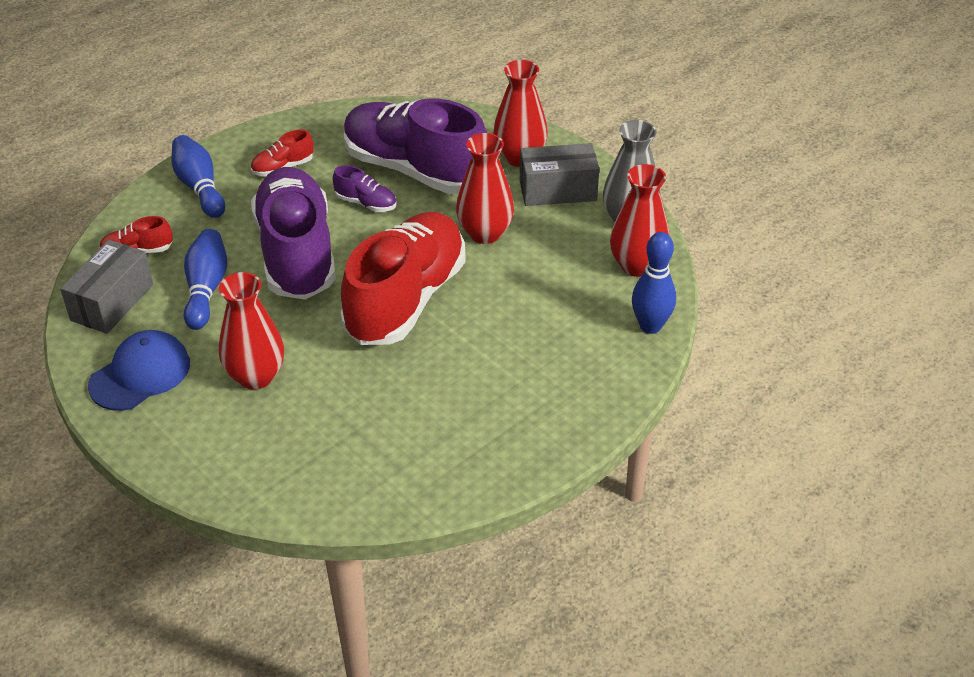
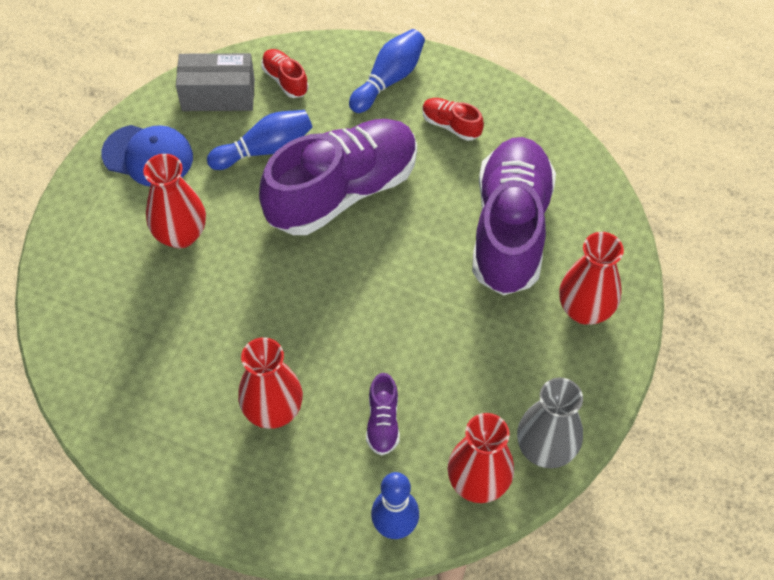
camera: 65 degrees right, 15 degrees up
(366, 203) = (439, 211): purple shoe -> purple shoe (383, 422)
(406, 299) = (326, 302): red shoe -> none
(485, 233) = (451, 327): red vase -> red vase (273, 411)
(558, 190) = (553, 365): grey box -> none

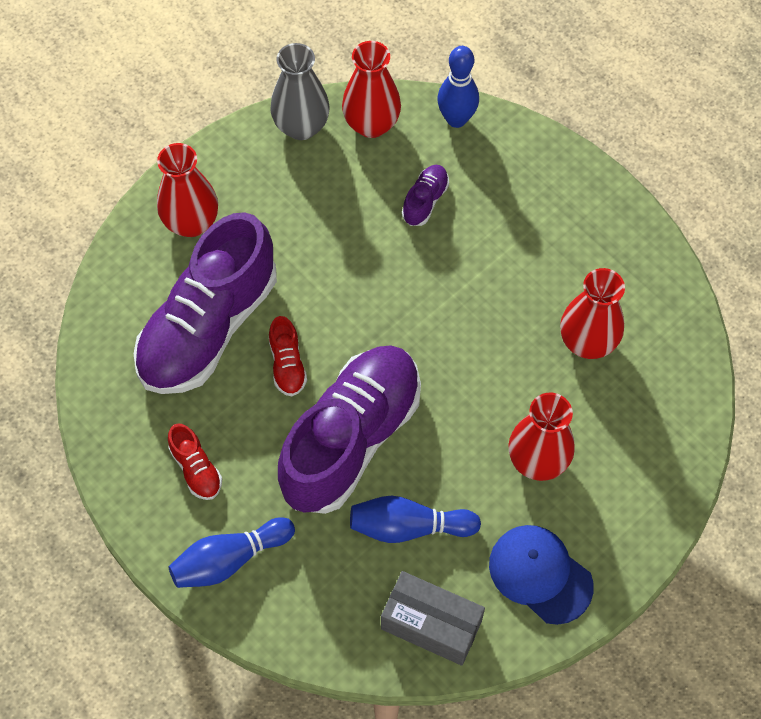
camera: 155 degrees left, 5 degrees up
(273, 411) = (516, 248): red vase -> red vase (587, 342)
(285, 80) = (346, 612): red shoe -> red shoe (287, 364)
(342, 191) = (351, 439): purple shoe -> purple shoe turned 135 degrees clockwise

